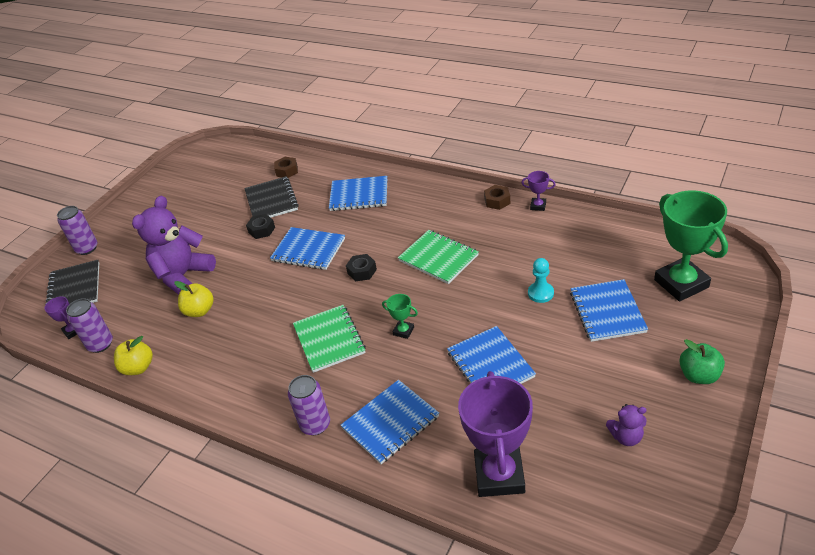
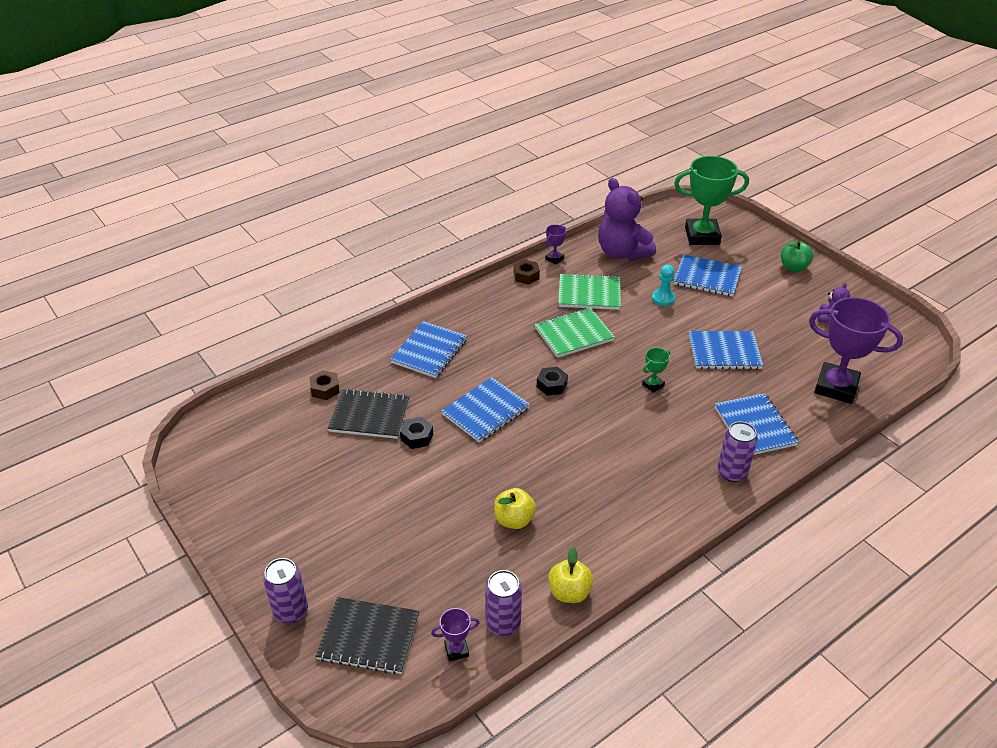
camera: 70 degrees left, 0 degrees up
(183, 276) = (440, 521): purple teddy bear -> purple teddy bear (622, 253)
(329, 339) = (630, 434): green notebook -> green notebook (589, 294)

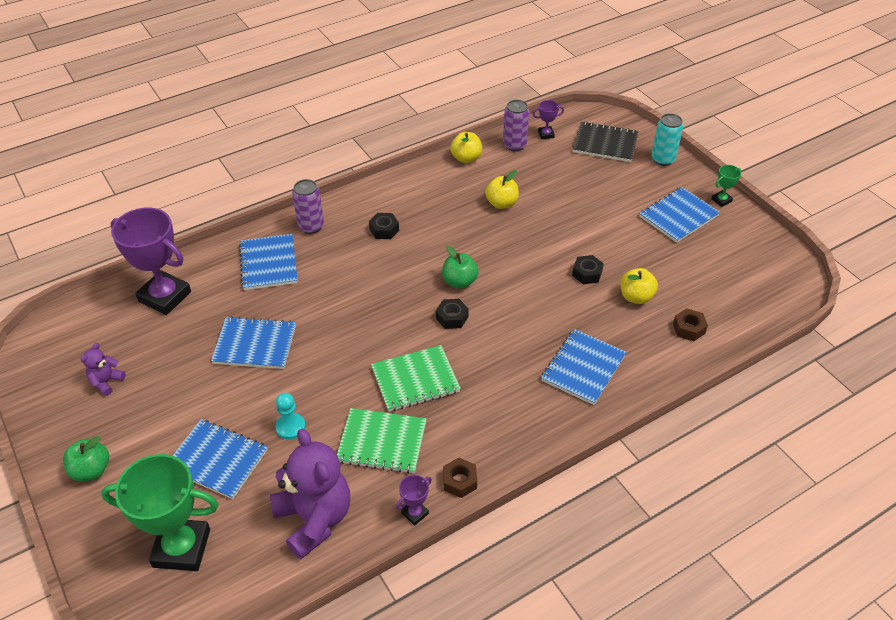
camera: 175 degrees left, 5 degrees up
(291, 611) = (662, 159): purple can -> turquoise can
(369, 416) = (636, 297): black notebook -> yellow apple
(485, 411) = (521, 294): blue notebook -> blue notebook (678, 216)
(550, 420) = (459, 281): none -> green apple
(646, 474) = (384, 230): none -> black nut
(653, 385) = (348, 311): green trophy -> green trophy (721, 200)

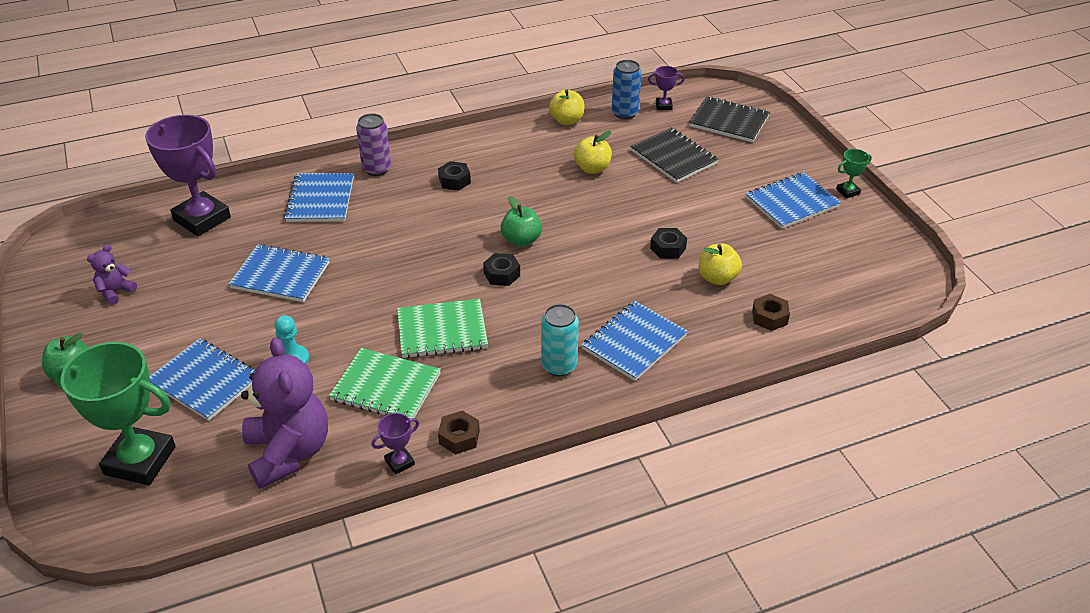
camera: 10 degrees right, 5 degrees down
(514, 145) = (625, 113): purple can -> blue can
(568, 184) = (673, 157): none -> black notebook
(662, 159) = (791, 143): turquoise can -> turquoise can (559, 366)

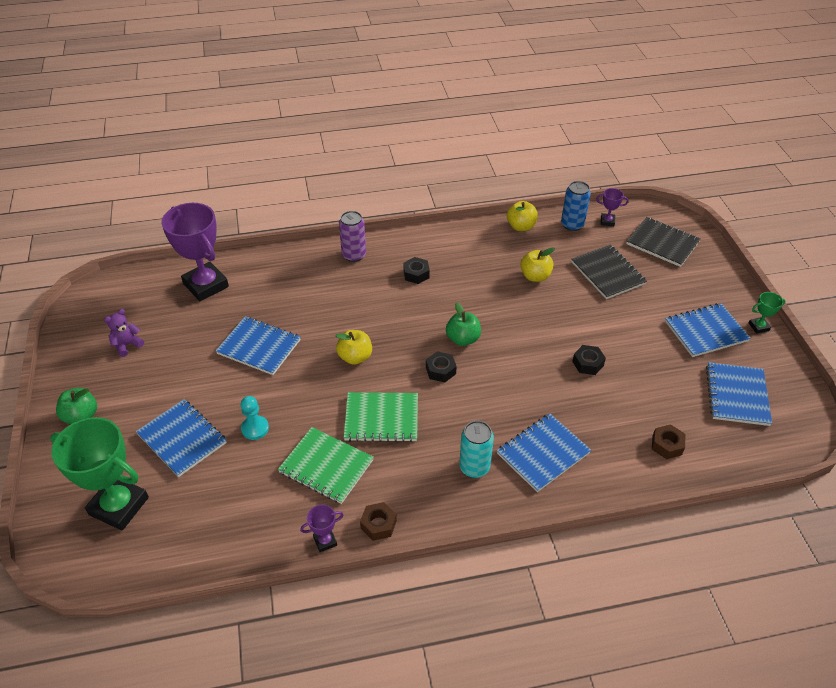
camera: 10 degrees right, 5 degrees up
(289, 452) = (237, 517): purple teddy bear -> none
(320, 199) = (303, 279): blue notebook -> blue notebook (737, 395)
(717, 278) = (626, 399): yellow apple -> yellow apple (355, 357)

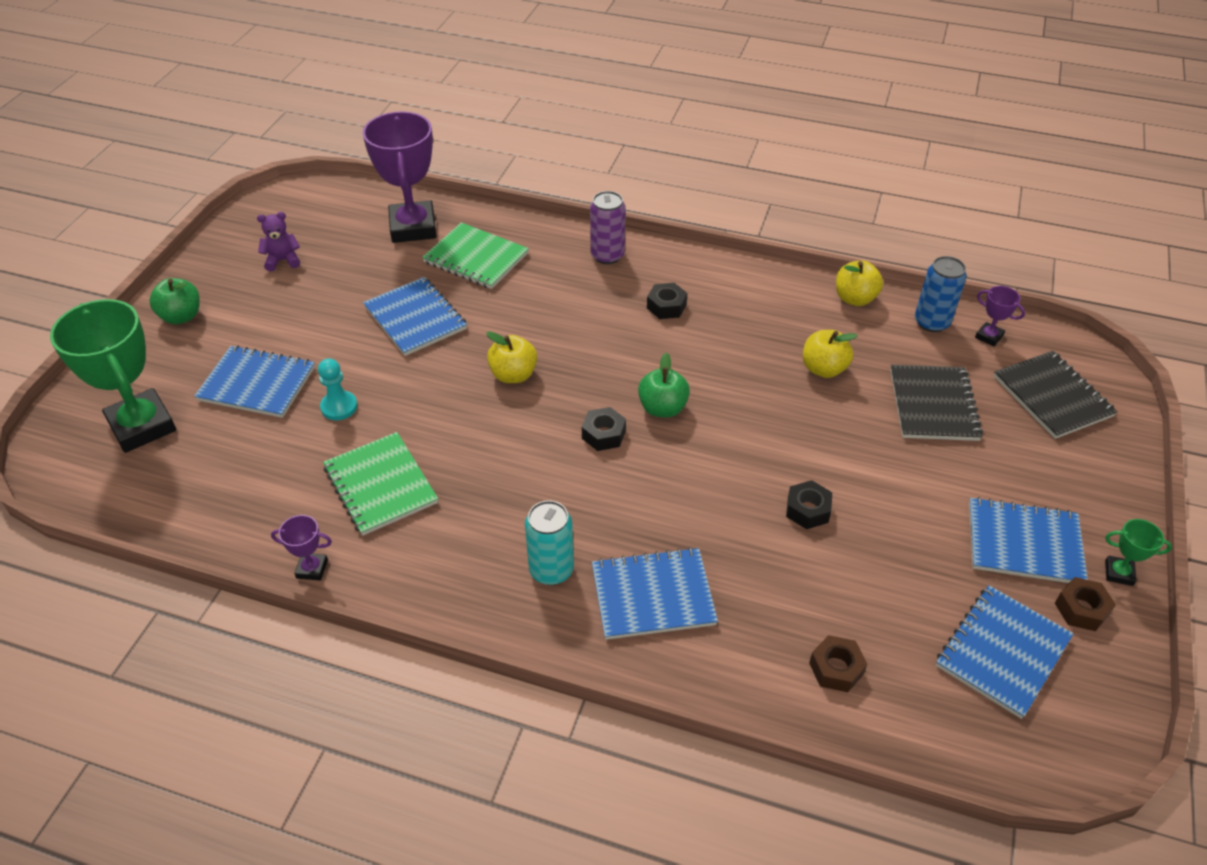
camera: 30 degrees right, 0 degrees up
(182, 439) = (257, 384): blue notebook -> blue notebook turned 60 degrees counterclockwise
(378, 524) = (384, 580): brown nut -> brown nut (1081, 609)
(381, 418) = (487, 459): green notebook -> green notebook (476, 258)

